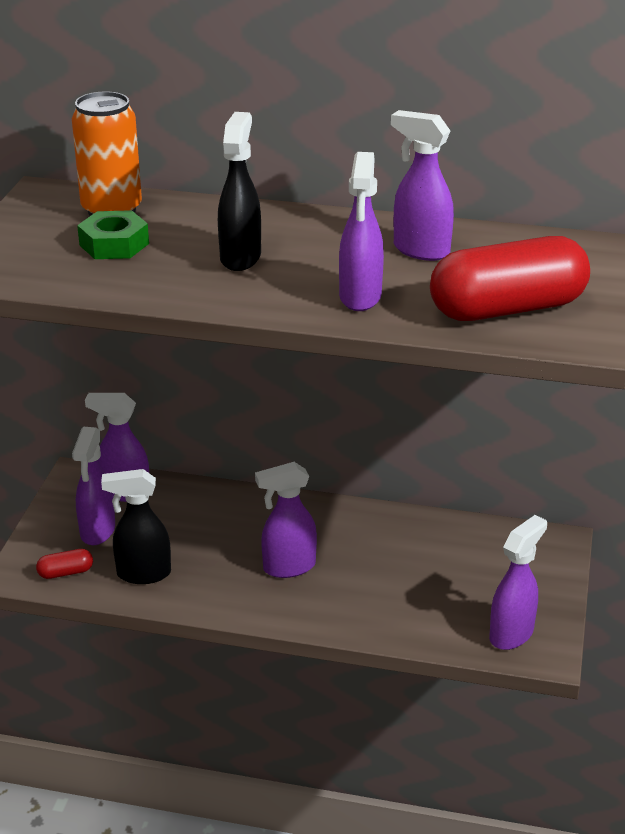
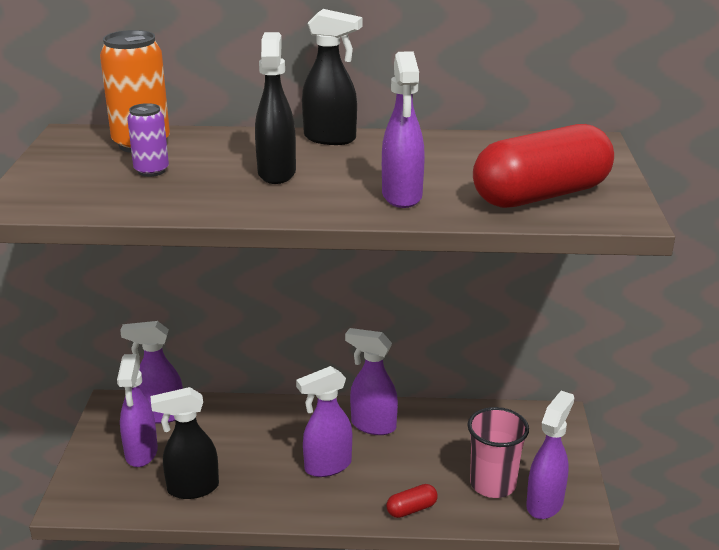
camera: 10 degrees left, 5 degrees down
(66, 572) = (117, 496): red capsule -> red capsule (411, 509)
(114, 244) = (151, 171): green nut -> purple can
(311, 219) = (330, 139): none -> black spray bottle
(420, 250) = (440, 156): purple spray bottle -> purple spray bottle (372, 425)
(461, 607) = (493, 484): none -> pink cup

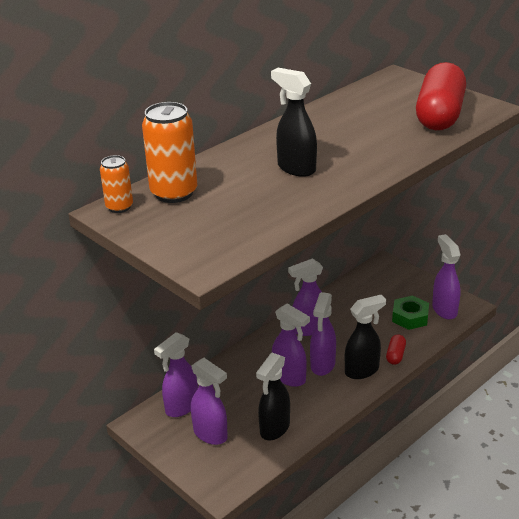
camera: 45 degrees left, 5 degrees up
(83, 135) = (119, 207): none -> orange can
(151, 171) = (226, 204): purple can -> none
(330, 139) = (272, 135): black spray bottle -> black spray bottle (362, 370)
(402, 197) = (386, 148): purple spray bottle -> purple spray bottle (289, 378)
(493, 484) = (410, 317): pink cup -> green nut

